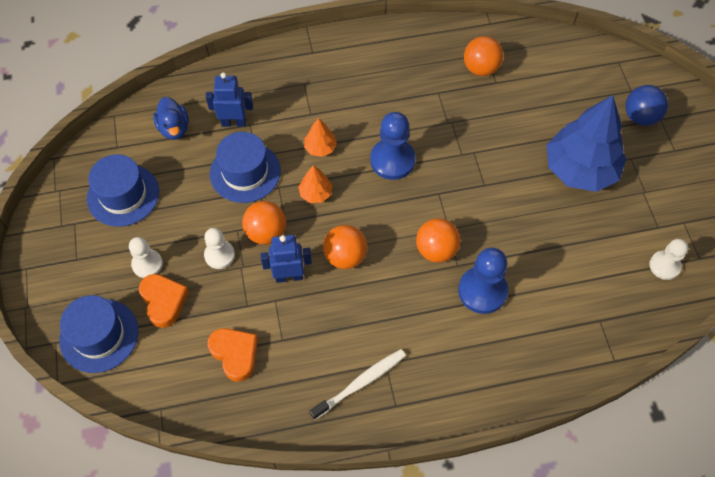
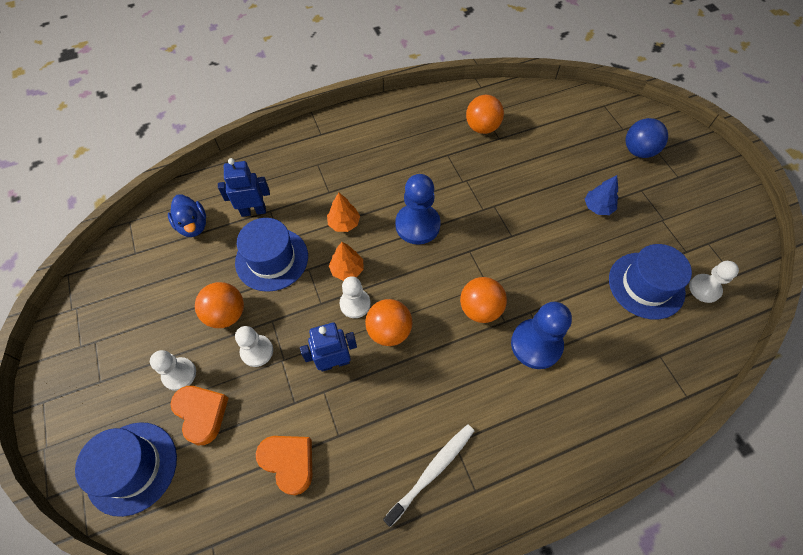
camera: 10 degrees left, 0 degrees up
(123, 195) = (146, 302): blue hat -> blue hat (646, 285)
(266, 233) = (303, 319): orange ball -> orange ball (226, 314)
(317, 227) = (355, 304): none -> white pawn
(580, 169) = (598, 207): blue tree -> blue tree, size x0.43

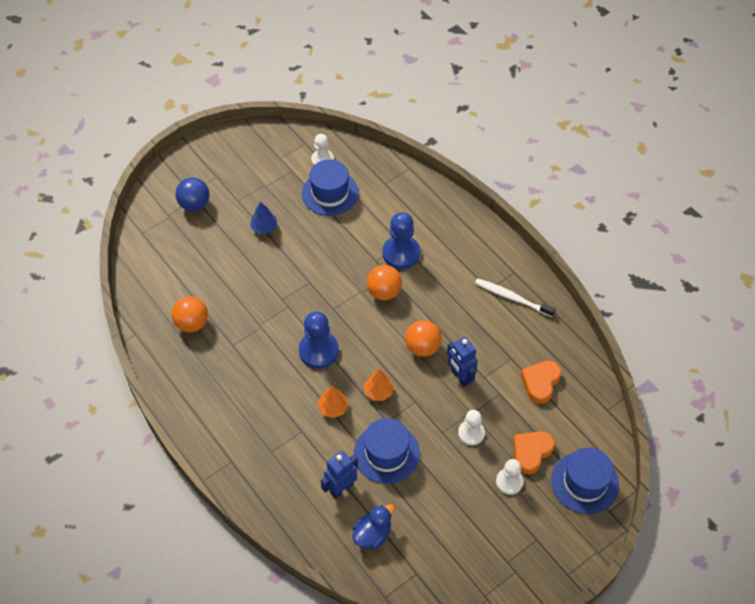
camera: 105 degrees left, 5 degrees down
(226, 314) = (448, 468): orange ball -> none
(253, 211) = (341, 488): blue robot -> blue robot turned 75 degrees clockwise
(355, 304) = (408, 377): white pawn -> none

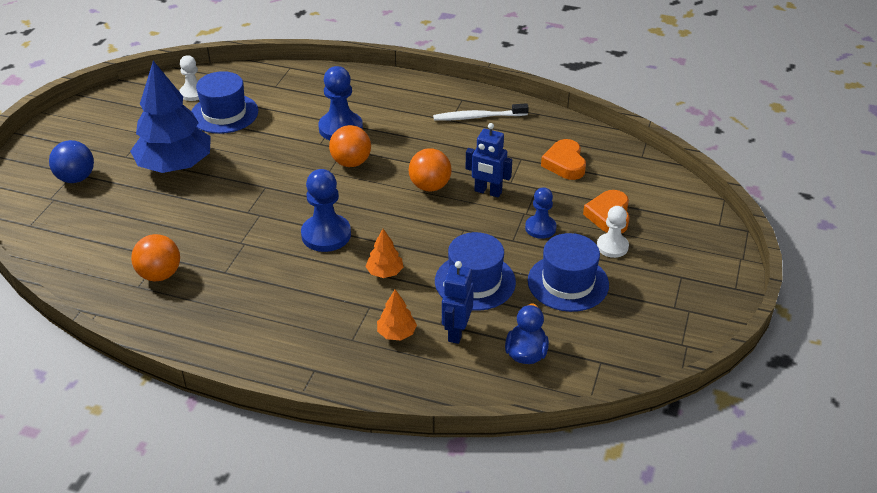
camera: 35 degrees left, 15 degrees down
(264, 227) = (175, 165): blue tree -> blue tree, size x2.33
(378, 391) = (419, 238): orange tree -> orange tree (396, 333)
(471, 433) = (540, 228): white pawn -> blue pawn
(585, 482) = (677, 215): blue hat -> blue hat (568, 282)

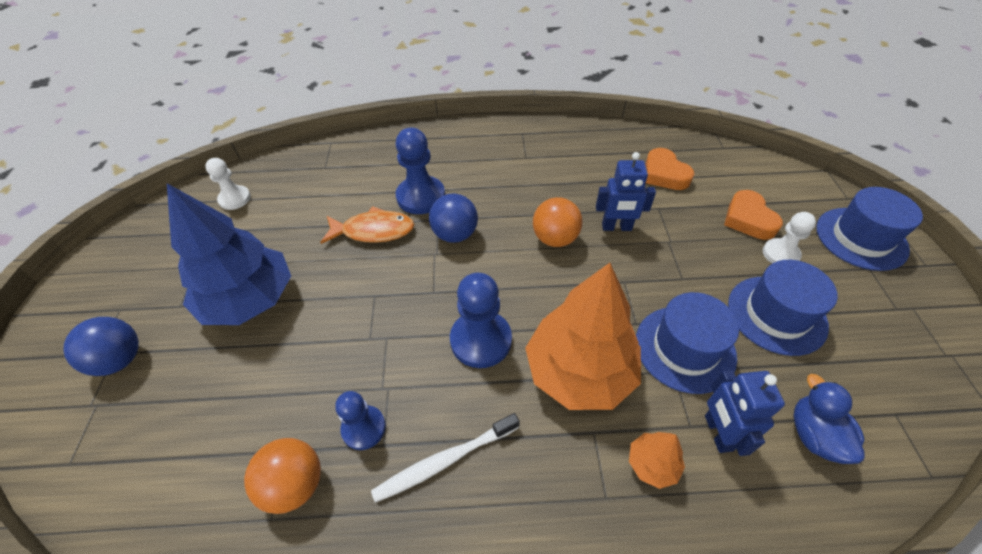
camera: 20 degrees left, 10 degrees up
(224, 113) = (282, 214): blue hat -> blue hat (861, 238)
(289, 143) = (374, 231): none -> orange fish
(351, 162) = (455, 234): orange ball -> blue ball
(385, 272) = (579, 371): orange tree -> orange tree, size x2.33
(478, 117) = (549, 147): white toothbrush -> white toothbrush (444, 461)
(540, 228) = (698, 254): blue pawn -> blue pawn (364, 428)

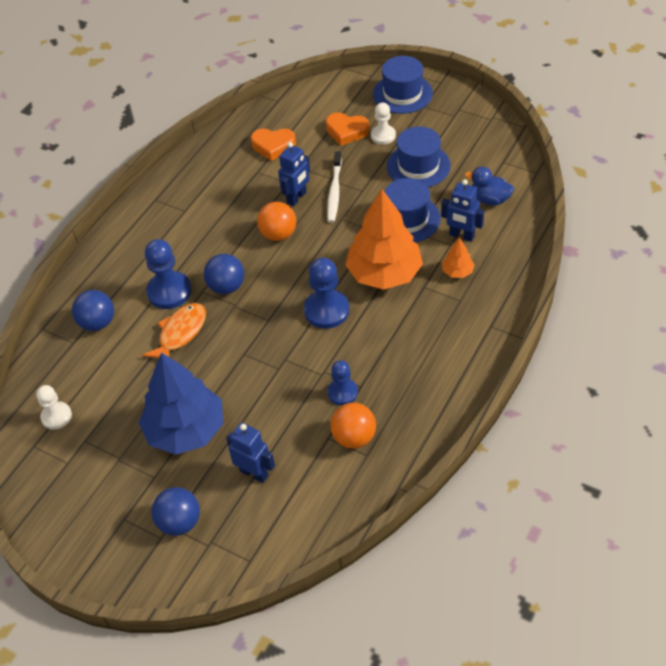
camera: 55 degrees left, 0 degrees up
(206, 396) = (254, 473): none -> blue robot
(355, 170) = (97, 323): none -> blue ball
(444, 461) = (391, 361): white toothbrush -> white toothbrush (334, 192)

